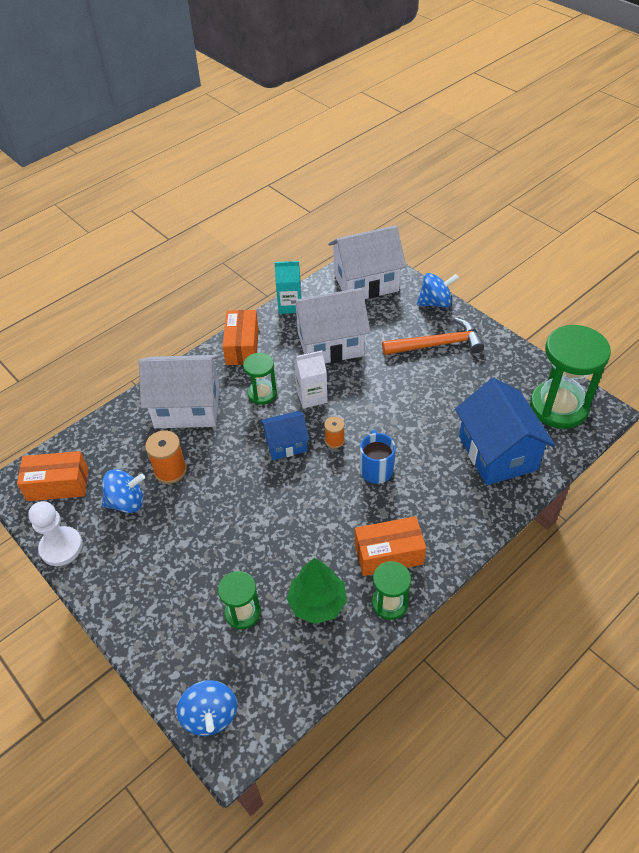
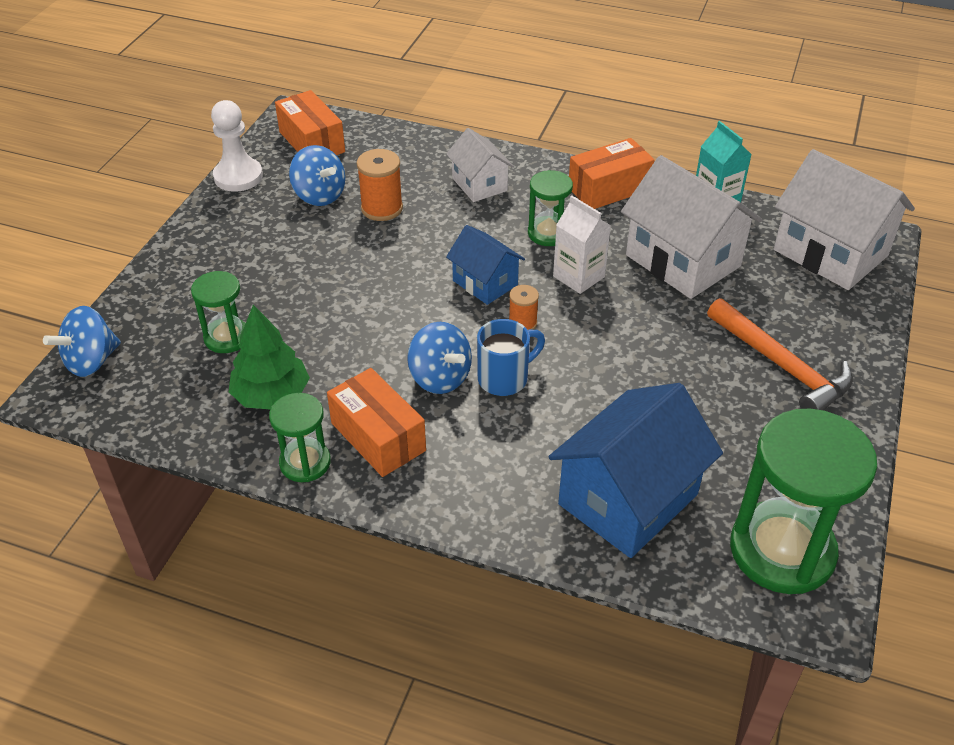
camera: 60 degrees right, 5 degrees down
(187, 407) = (479, 184): white house -> white house, size x0.56
(435, 303) = (864, 336): blue spinning top -> blue spinning top (440, 378)

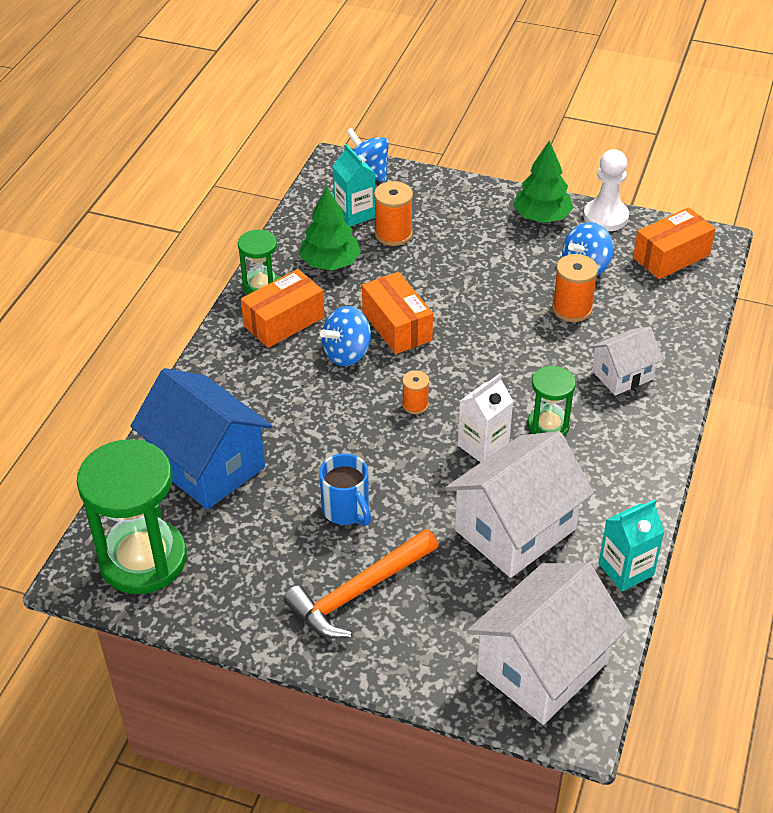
camera: 90 degrees right, 0 degrees up
(176, 373) = (355, 214): none -> turquoise carton
(226, 220) = (542, 217): none -> green tree
(227, 337) = (393, 234): green hourglass -> orange spool
(485, 283) = (469, 380): blue house -> none
(504, 378) = (345, 393): blue mug -> blue mug (346, 510)
(609, 189) = (632, 476): orange box -> orange box (397, 326)

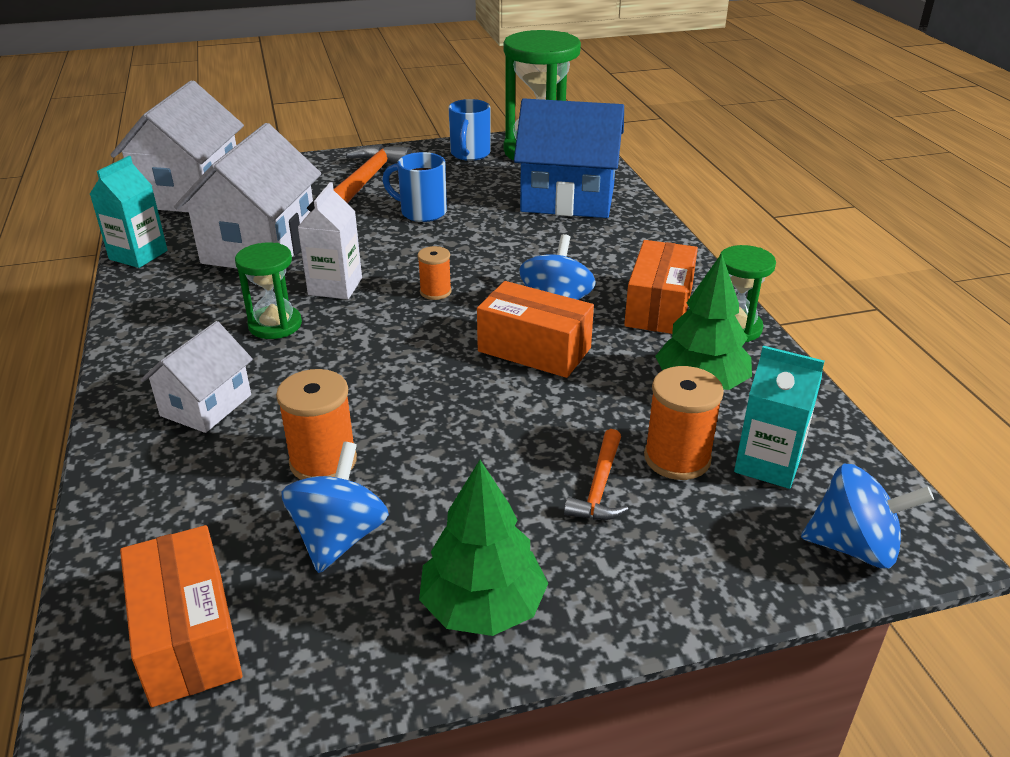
camera: 145 degrees right, 10 degrees down
(213, 592) = (470, 154): none -> blue mug
(445, 238) = (599, 487): none -> orange hammer
(605, 217) = (361, 671): white pawn -> none
(671, 256) = (188, 636): orange box -> orange box turned 45 degrees counterclockwise

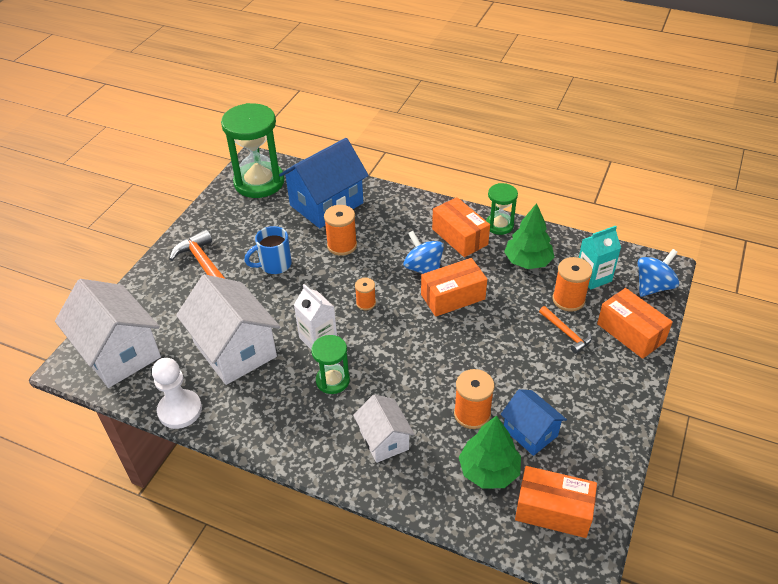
camera: 50 degrees left, 10 degrees up
(138, 255) = (180, 410): turquoise carton -> white pawn
(339, 537) = (530, 432): blue spinning top -> blue house
(470, 154) = (227, 209): blue mug -> none
(482, 606) = (606, 406): green tree -> green tree (489, 470)
(513, 236) = (342, 245): none -> orange spool
(698, 564) = (630, 333): none -> orange box

